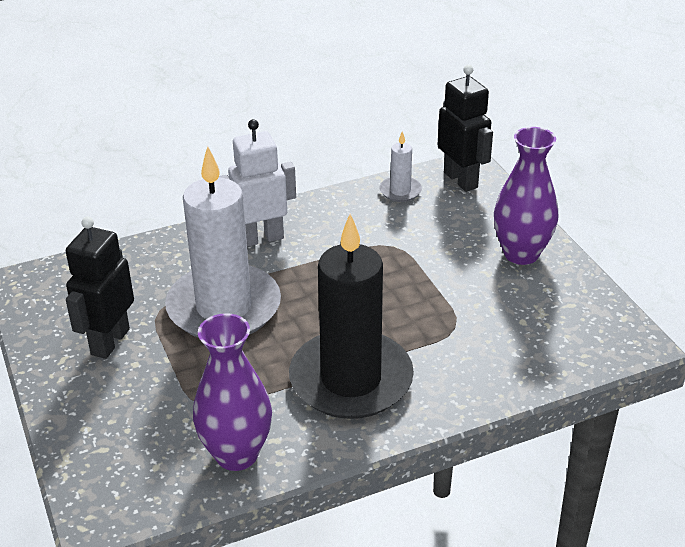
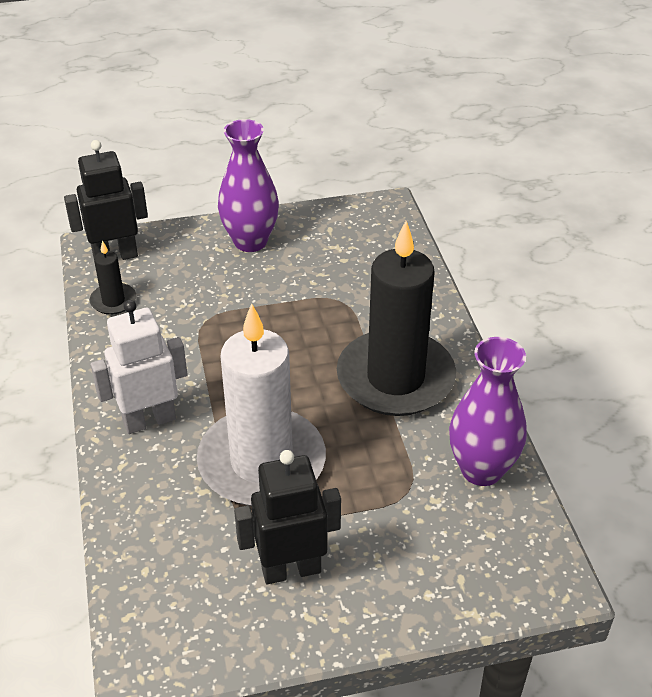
camera: 80 degrees left, 5 degrees up
(109, 341) = (291, 569): black robot -> black robot turned 135 degrees clockwise
(261, 238) = (149, 420): white robot -> white robot turned 75 degrees clockwise
(400, 191) = (113, 301): white candle -> black candle

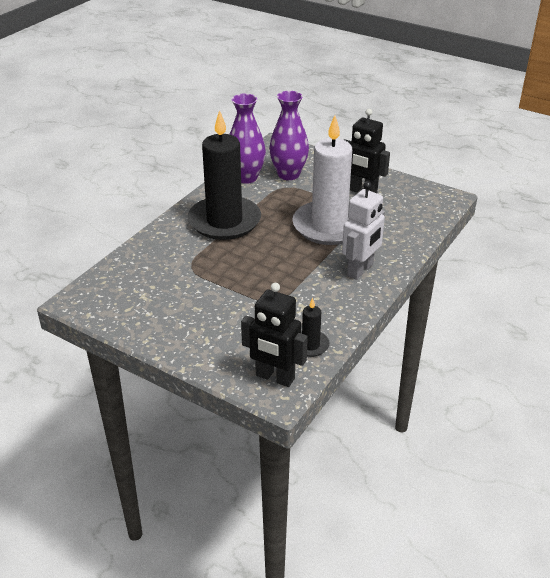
camera: 135 degrees left, 5 degrees down
(149, 420) = (360, 270): white robot -> white robot turned 75 degrees counterclockwise
(250, 241) = (182, 331): purple vase -> purple vase (288, 174)

